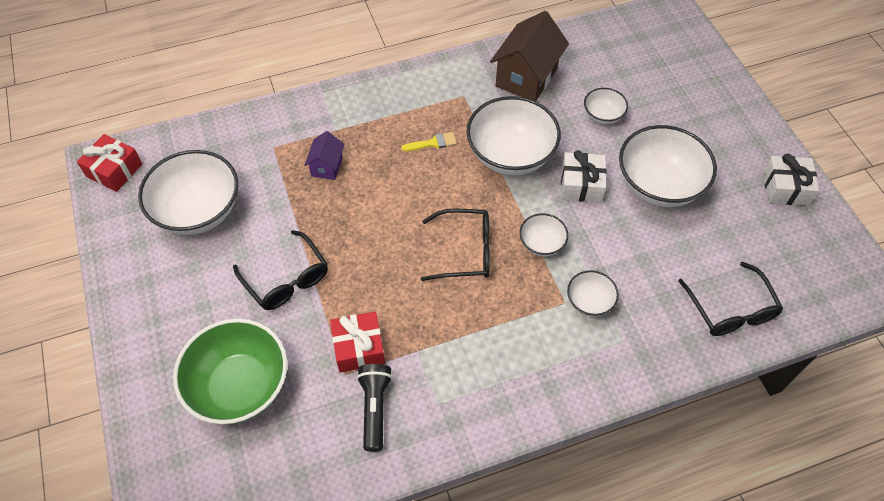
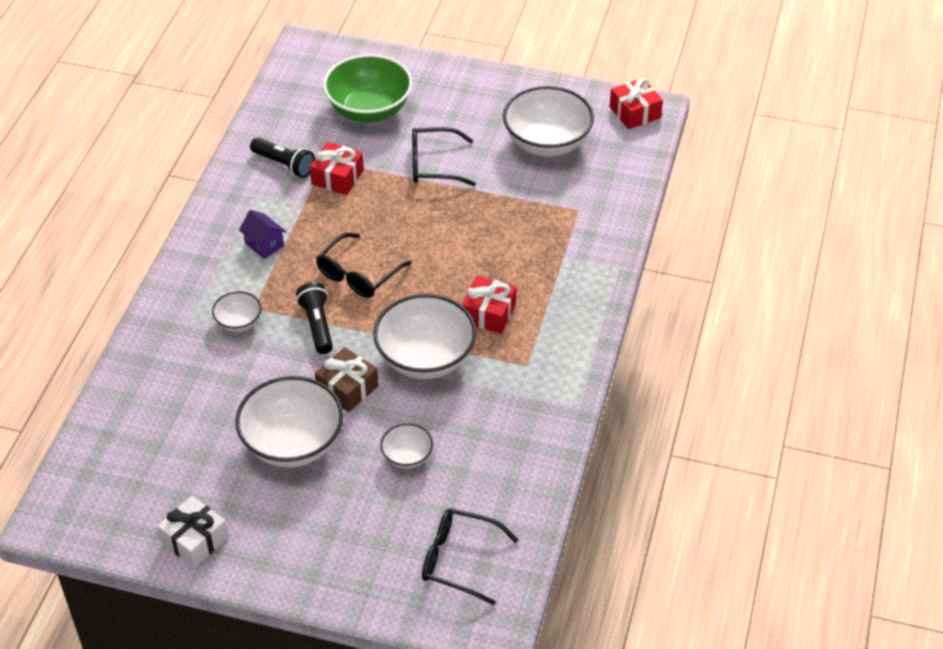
camera: 125 degrees right, 10 degrees down
(327, 166) = (525, 233): purple house -> purple house (264, 244)
(433, 143) = (489, 313): yellow brush -> red gift
(526, 77) = (509, 427): brown house -> none
(541, 244) = (317, 325): white bowl -> black flashlight
(581, 184) = (347, 388): white gift -> brown gift
(730, 309) = (139, 406): black glasses -> black glasses (459, 560)

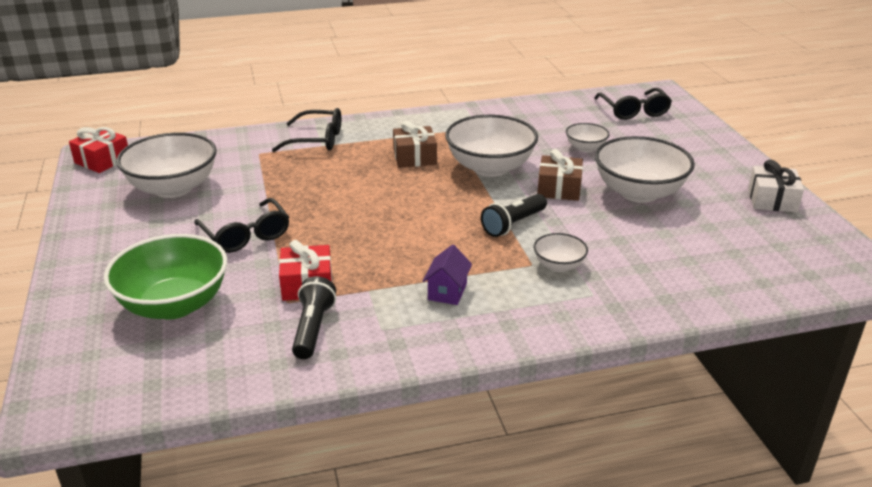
camera: 120 degrees left, 15 degrees down
(358, 274) = (433, 225): black glasses -> black glasses (317, 140)
(489, 313) = (414, 157): red gift -> brown gift

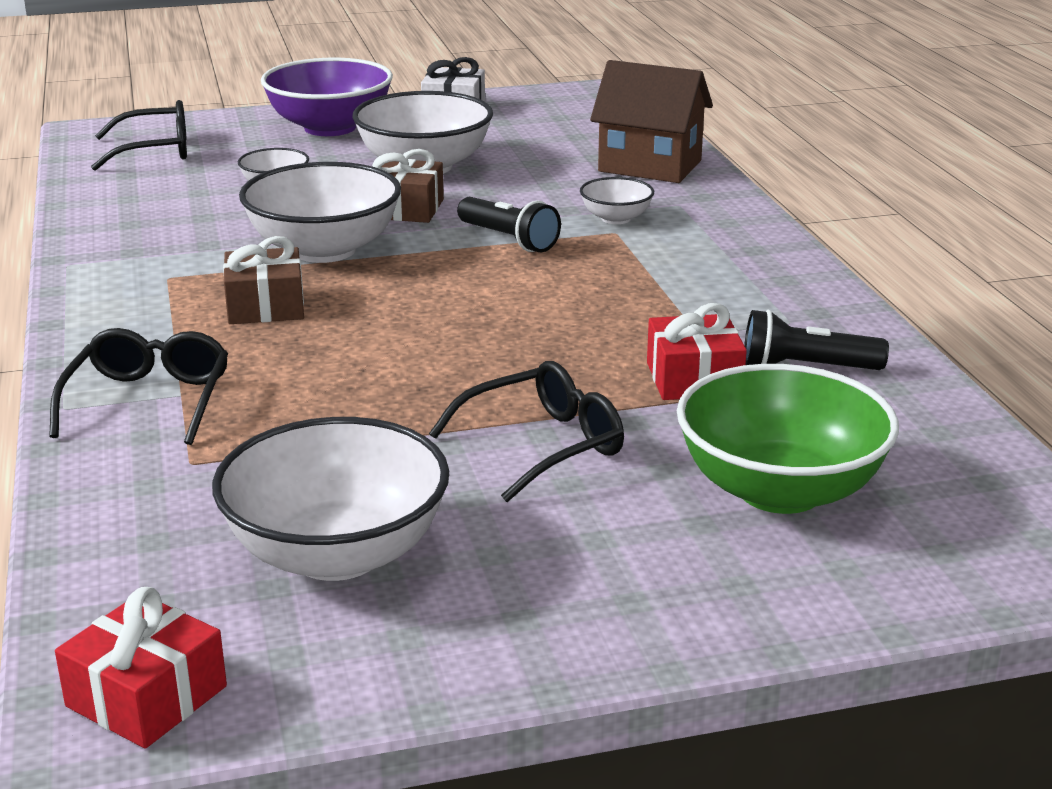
camera: 90 degrees left, 5 degrees down
(447, 292) = (691, 282): purple house -> none
(676, 285) = (650, 166): none -> brown house
(703, 157) = (330, 128): none -> purple bowl

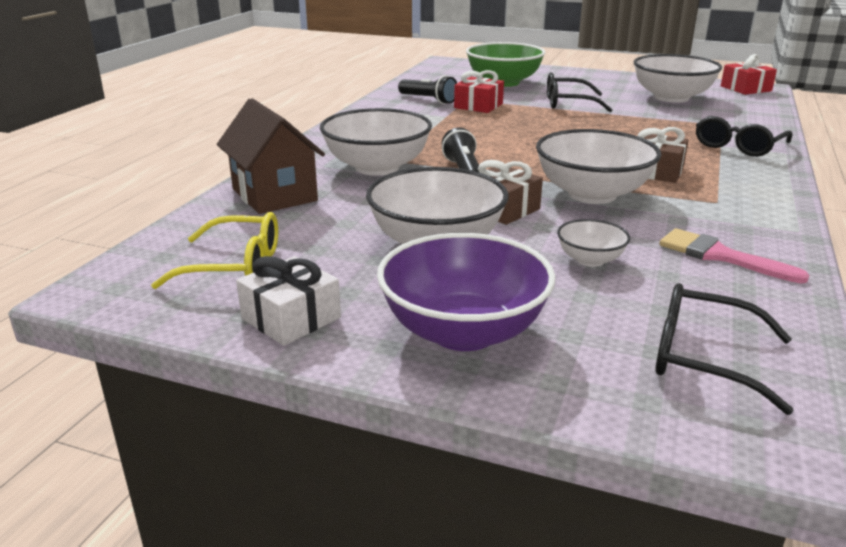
camera: 145 degrees left, 0 degrees up
(154, 218) = (720, 256): none -> pink brush
(552, 119) = (235, 266): none -> yellow glasses
(616, 218) = (377, 167): white bowl -> white bowl, size x2.03

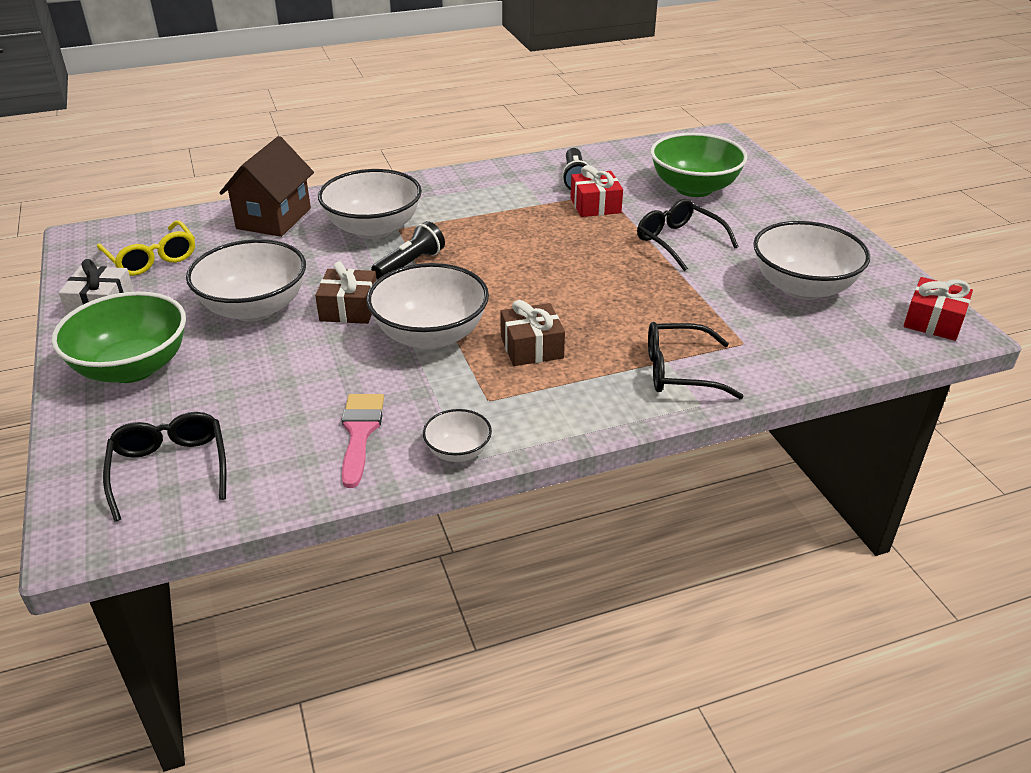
camera: 50 degrees right, 10 degrees up
(463, 332) = (132, 367): purple bowl -> green bowl
(590, 260) = (290, 377): white bowl -> white bowl (458, 451)

